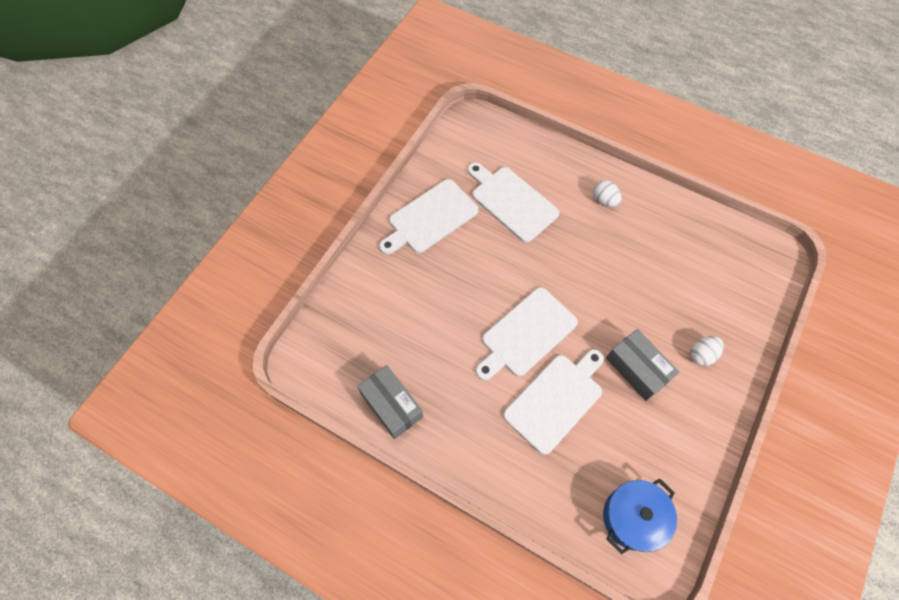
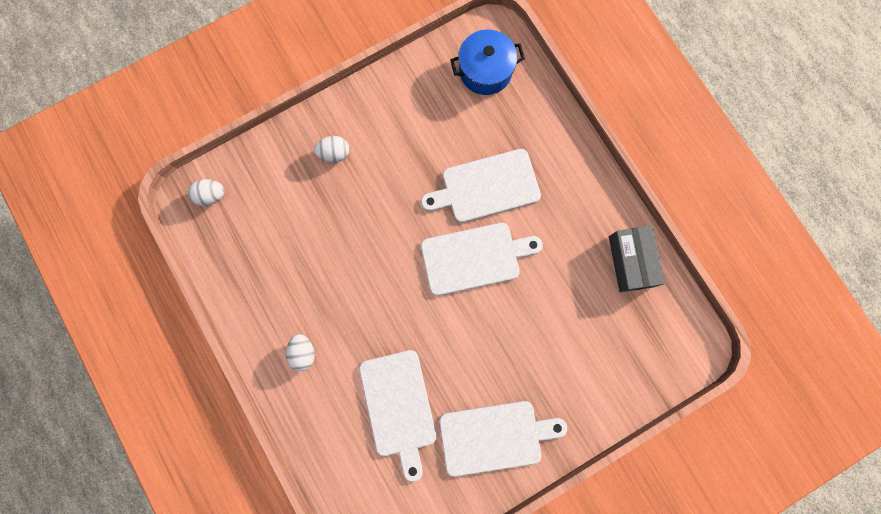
camera: 150 degrees left, 15 degrees up
(637, 369) = (398, 173): grey box -> none
(764, 267) = (211, 196): none -> white egg

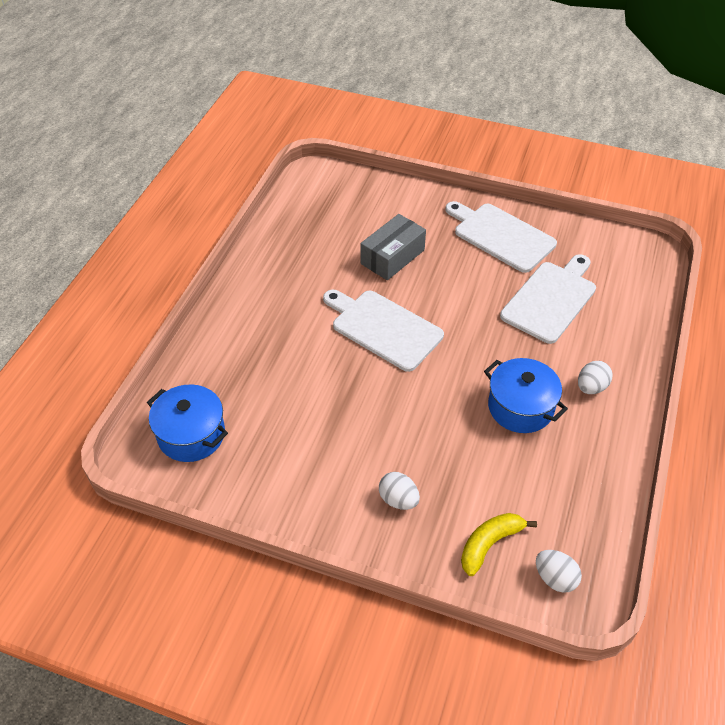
camera: 130 degrees left, 30 degrees down
(262, 179) = (489, 544): none -> yellow banana
(330, 288) = (520, 407): none -> blue pot
(486, 187) = (312, 359): white cutting board -> none
(631, 261) = (285, 237): grey box -> grey box (392, 257)

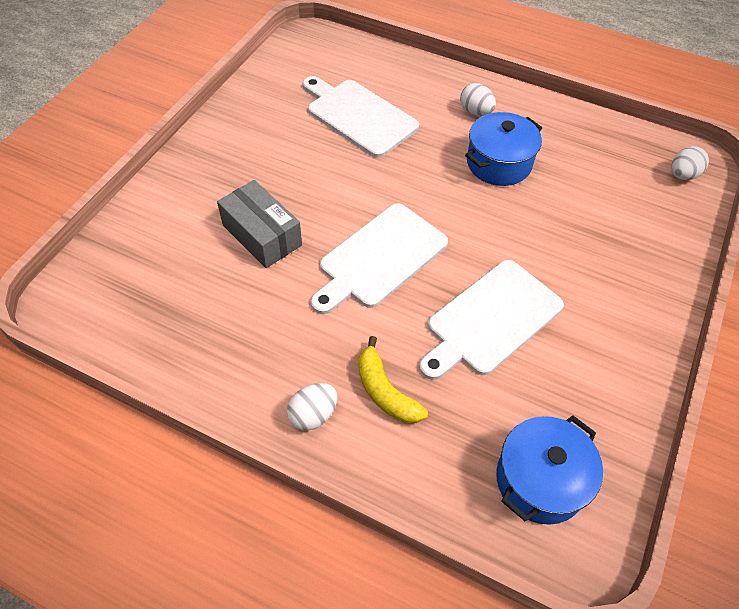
camera: 85 degrees left, 5 degrees up
(398, 500) = (616, 273): white egg -> white egg (313, 414)
(489, 544) = (656, 212): yellow banana -> yellow banana (385, 391)
(501, 236) = (253, 135): white cutting board -> white cutting board (491, 319)

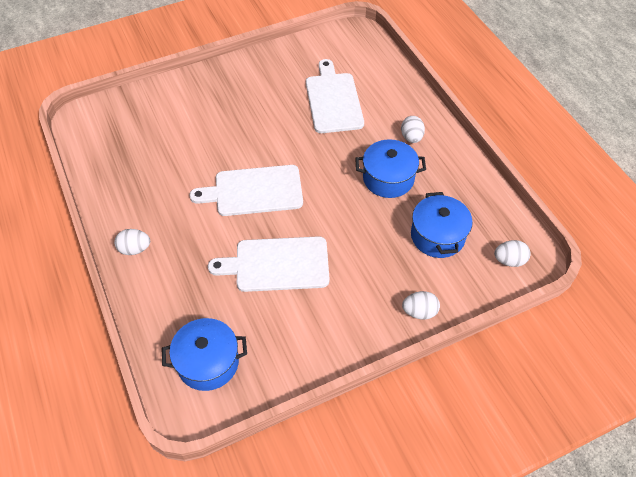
camera: 40 degrees right, 0 degrees up
(262, 235) = (206, 140): grey box -> none
(385, 391) = (180, 262): yellow banana -> none
(602, 191) = (437, 236): none -> blue pot
(668, 273) = (419, 312): none -> white egg

